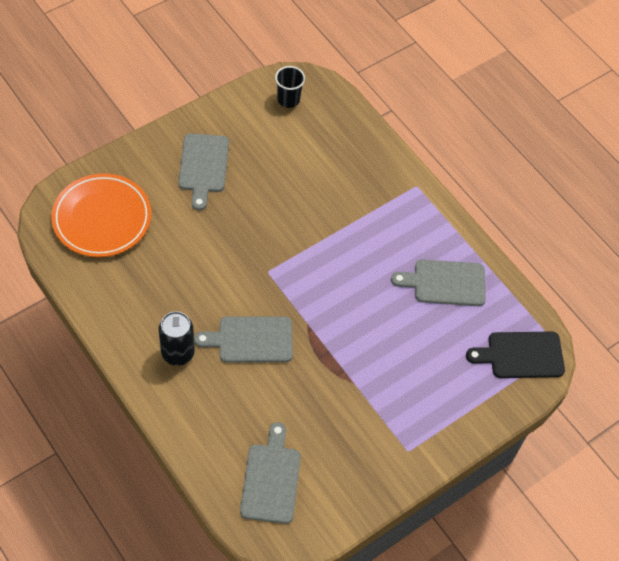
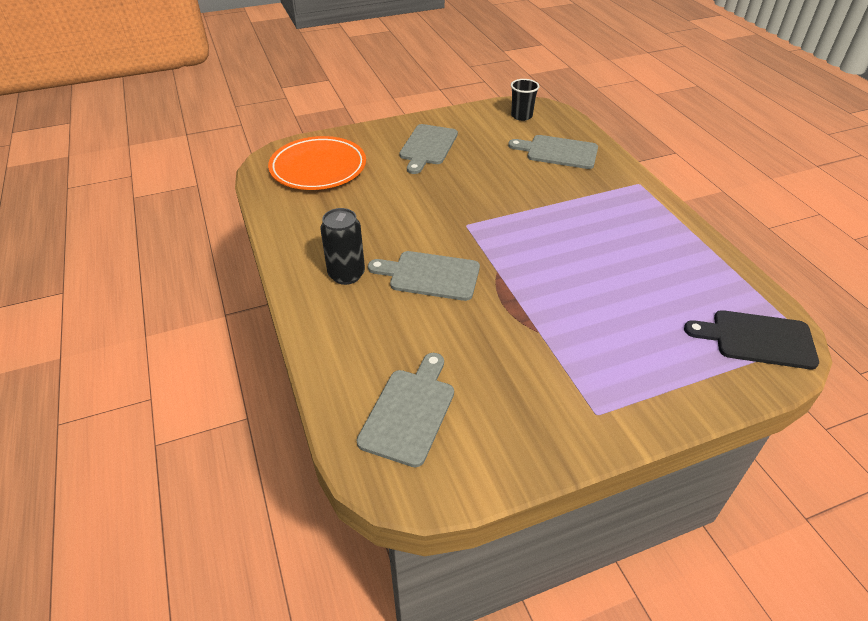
camera: 20 degrees right, 15 degrees down
(445, 283) = (663, 260): grey cutting board -> grey cutting board (558, 152)

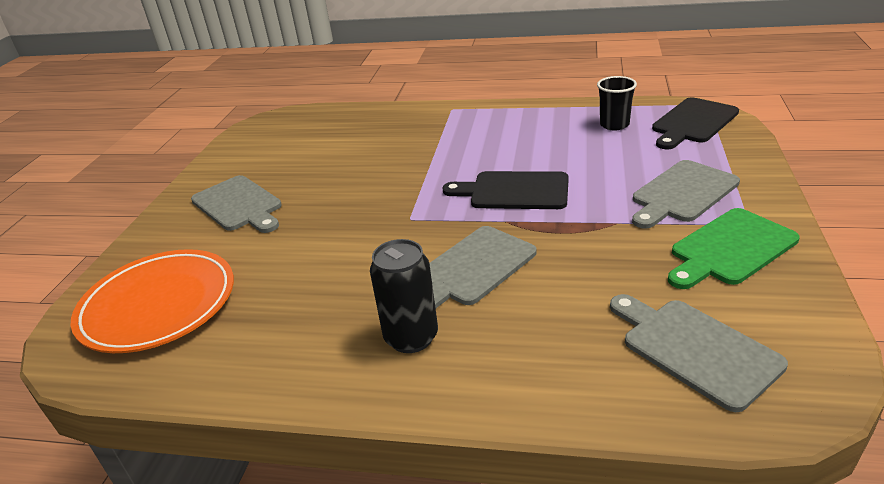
camera: 55 degrees left, 10 degrees down
(521, 116) = (270, 133): black cup -> black cup (614, 125)
(540, 262) = (514, 191): none -> black cutting board
(548, 408) = (730, 249): none -> green cutting board
(558, 152) = (356, 132): grey cutting board -> grey cutting board (682, 193)

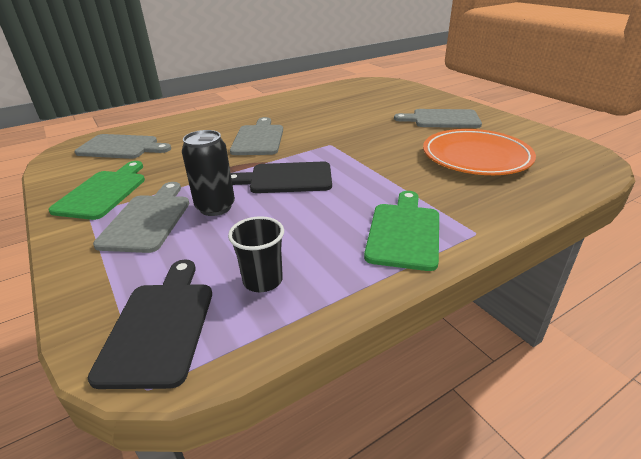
camera: 135 degrees right, 0 degrees up
(158, 305) = (377, 93): orange plate -> orange plate (476, 157)
(411, 337) = (255, 116): black can -> black can (215, 207)
(492, 121) = (404, 232): none -> green cutting board
(514, 191) = (286, 178): black cutting board -> black cutting board turned 150 degrees counterclockwise

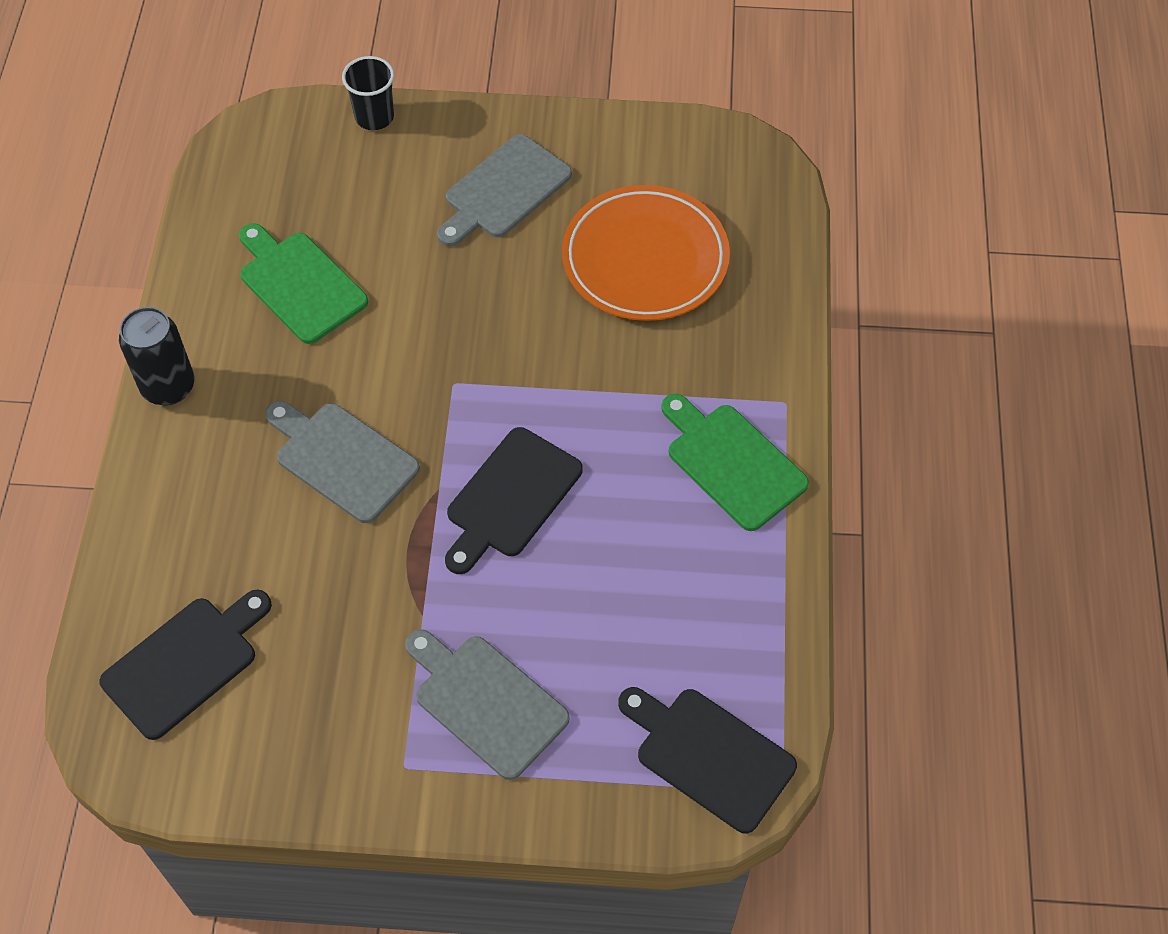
camera: 55 degrees left, 25 degrees up
(103, 192) = (352, 733): green cutting board -> green cutting board (299, 284)
(121, 147) = (185, 663): grey cutting board -> black cutting board
(215, 207) = (518, 614): black can -> black can (168, 387)
(263, 280) = (708, 638): black cup -> black cup (374, 117)

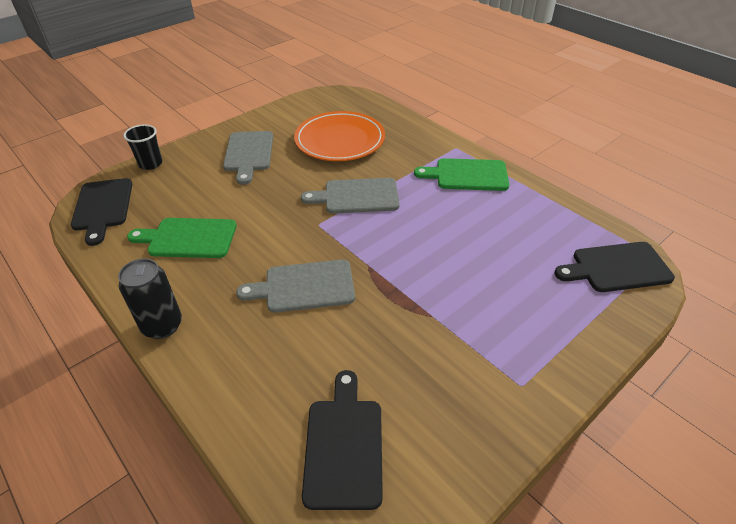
camera: 45 degrees left, 15 degrees down
(486, 702) = (511, 325): grey cutting board -> grey cutting board (357, 196)
(510, 497) = (403, 244): black cutting board -> black cutting board (102, 207)

